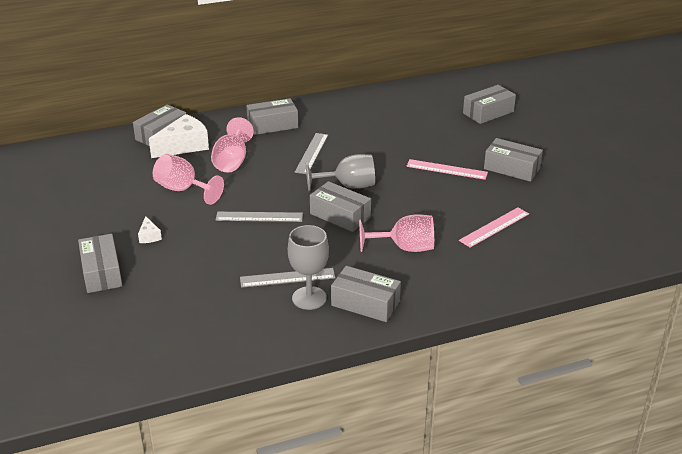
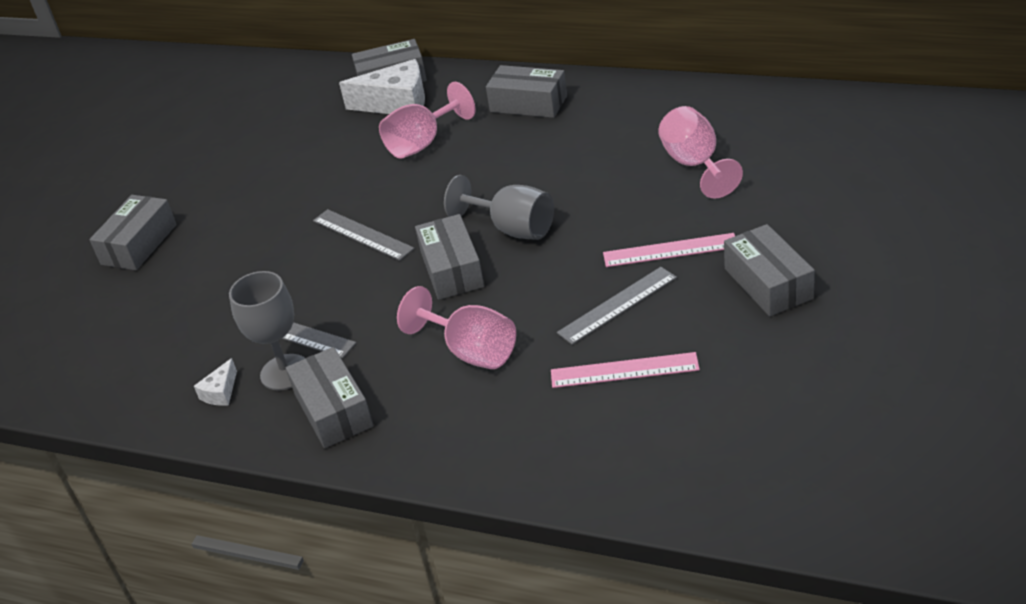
camera: 45 degrees right, 5 degrees up
(149, 236) = (229, 216): white cheese -> white cheese (221, 392)
(183, 190) = (328, 165): pink goblet -> pink goblet (695, 165)
(312, 153) = (526, 162): grey ruler -> grey ruler (617, 305)
(446, 169) = (670, 250): pink ruler -> pink ruler turned 60 degrees counterclockwise
(488, 112) = (849, 174): grey box -> none

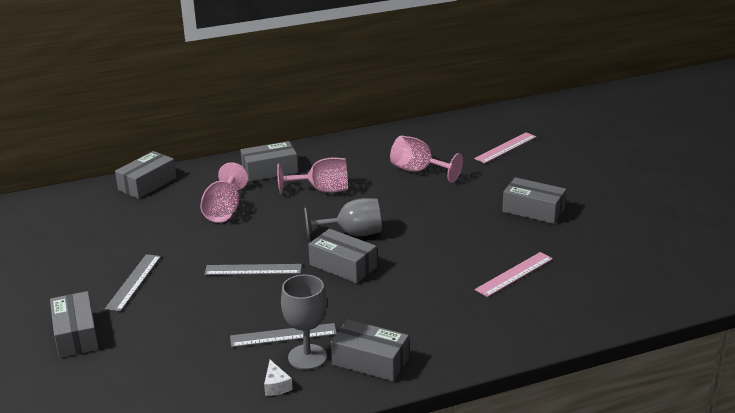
camera: 45 degrees left, 10 degrees down
(397, 103) = (171, 195): white cheese -> none
(471, 351) = (414, 299): pink goblet -> pink goblet (322, 190)
(617, 305) = (468, 247): grey ruler -> grey ruler (134, 282)
(670, 250) = (461, 213): pink ruler -> pink ruler (506, 148)

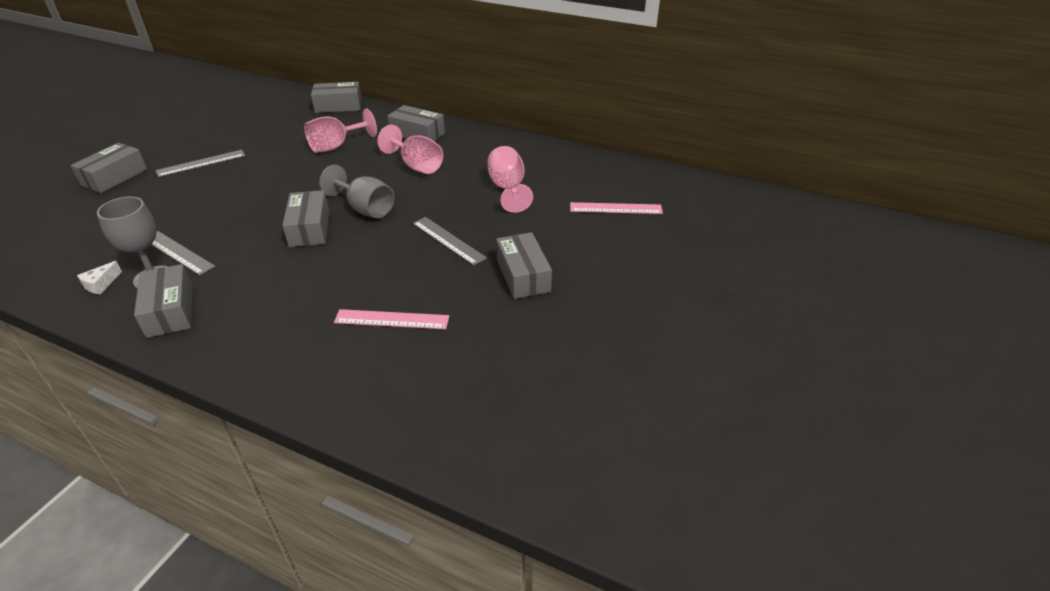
camera: 45 degrees right, 10 degrees up
(253, 270) = (263, 196): grey ruler -> grey ruler (448, 240)

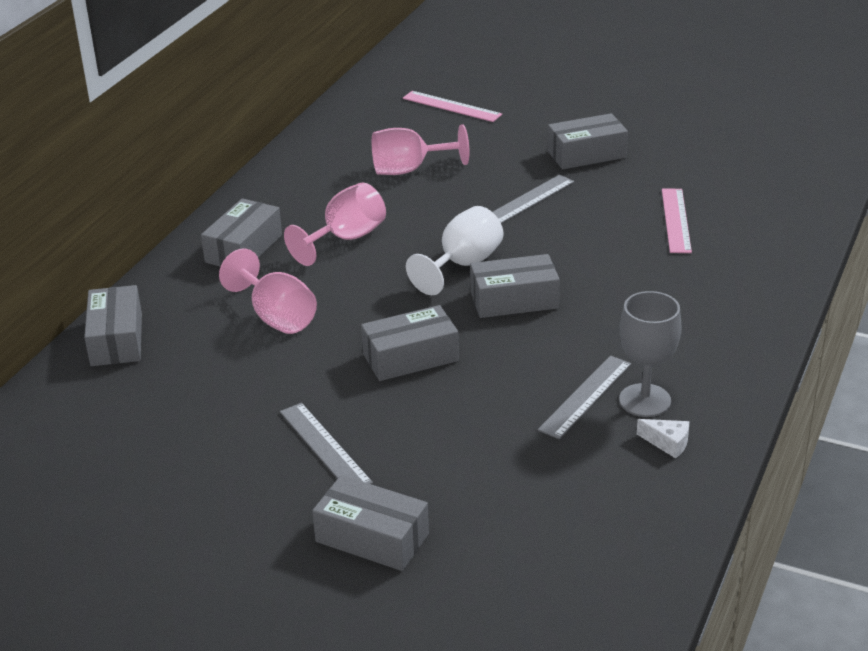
camera: 90 degrees left, 5 degrees down
(170, 311) = (703, 368): grey box -> grey box (410, 357)
(365, 209) = (463, 265): grey goblet -> white goblet
(615, 208) = (451, 106): pink ruler -> pink ruler turned 60 degrees counterclockwise

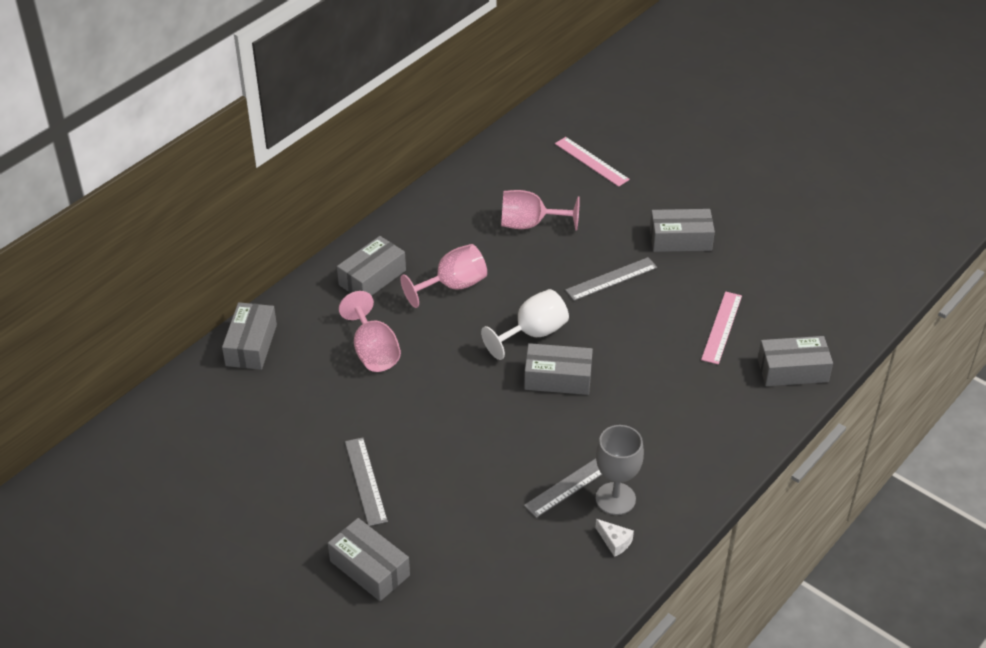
camera: 15 degrees right, 10 degrees up
(410, 357) = (458, 414): grey box -> grey box (792, 370)

